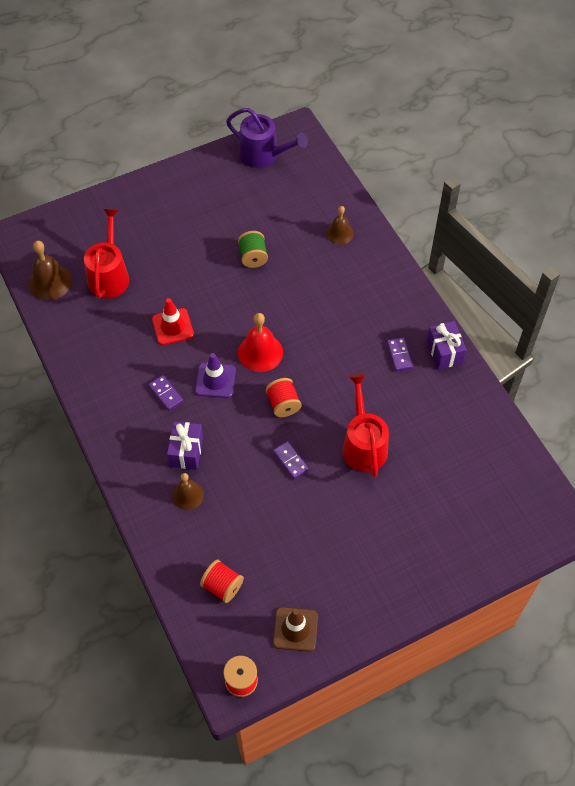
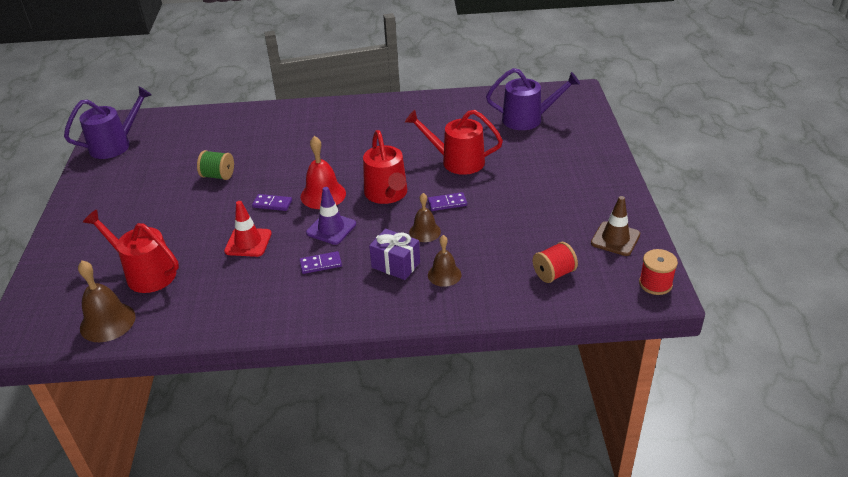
camera: 65 degrees left, 20 degrees down
(283, 404) = (387, 194): red spool -> red watering can
(339, 233) = (241, 125): brown bell -> brown bell (425, 231)
(399, 355) = (386, 124): purple domino -> purple domino (272, 204)
(444, 352) = (399, 104): purple gift -> none
(475, 487) = (527, 119): none -> purple watering can

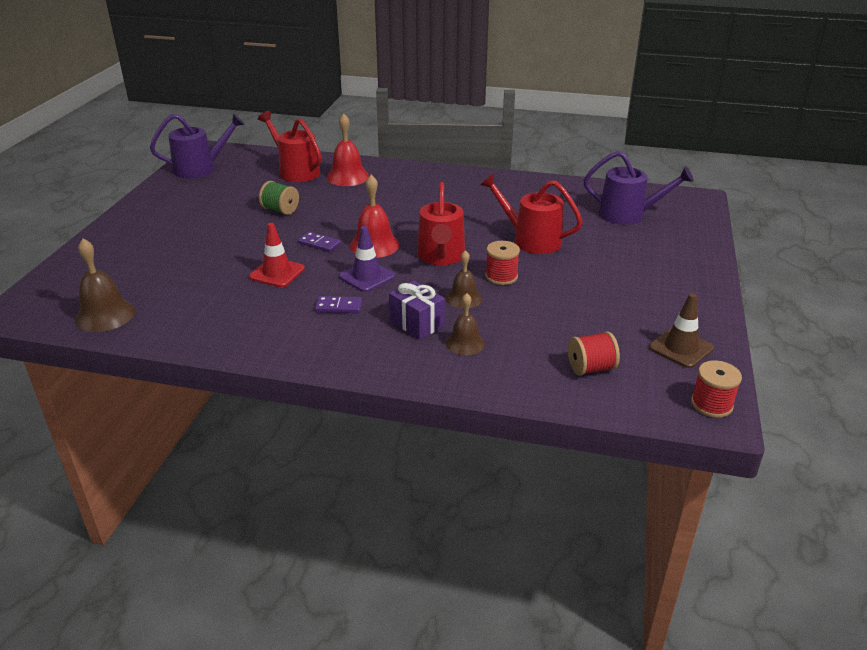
camera: 15 degrees right, 5 degrees down
(146, 273) = (165, 280): red watering can -> red watering can (296, 171)
(264, 127) = (347, 177): none -> red bell
(447, 203) = (501, 276): purple domino -> red spool

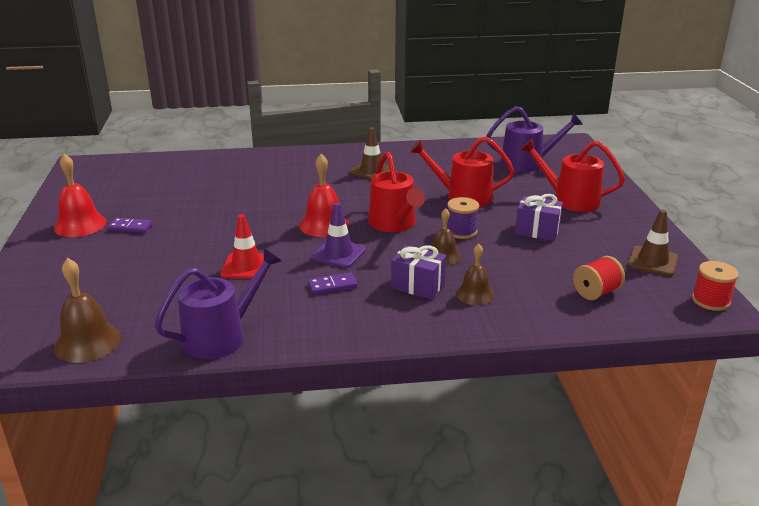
camera: 20 degrees left, 5 degrees down
(200, 169) = (87, 183): purple watering can -> purple watering can (221, 336)
(280, 210) = (205, 209): green spool -> none
(296, 171) = (193, 171): red watering can -> red watering can (570, 200)
(319, 244) = (269, 233): purple domino -> purple domino (130, 227)
(347, 177) = (250, 168): red bell -> red bell (80, 225)
(460, 197) = (371, 171): none -> brown traffic cone
(501, 276) = (461, 231): red spool -> purple spool
(580, 290) = (537, 231): none -> purple gift

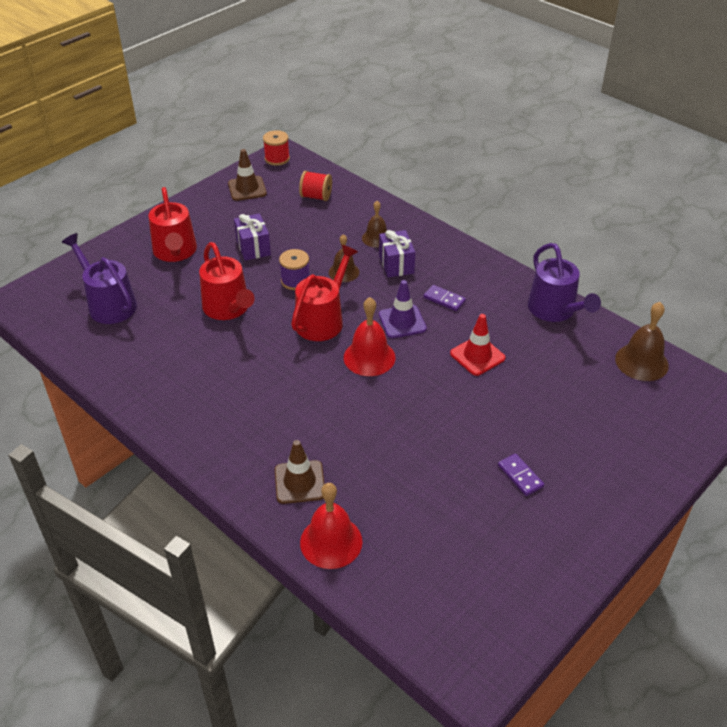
camera: 130 degrees left, 15 degrees up
(80, 225) = (562, 518): red bell -> red bell (331, 542)
(221, 336) = (555, 310): purple watering can -> purple watering can turned 120 degrees counterclockwise
(371, 171) = (228, 394): brown traffic cone -> brown traffic cone (299, 482)

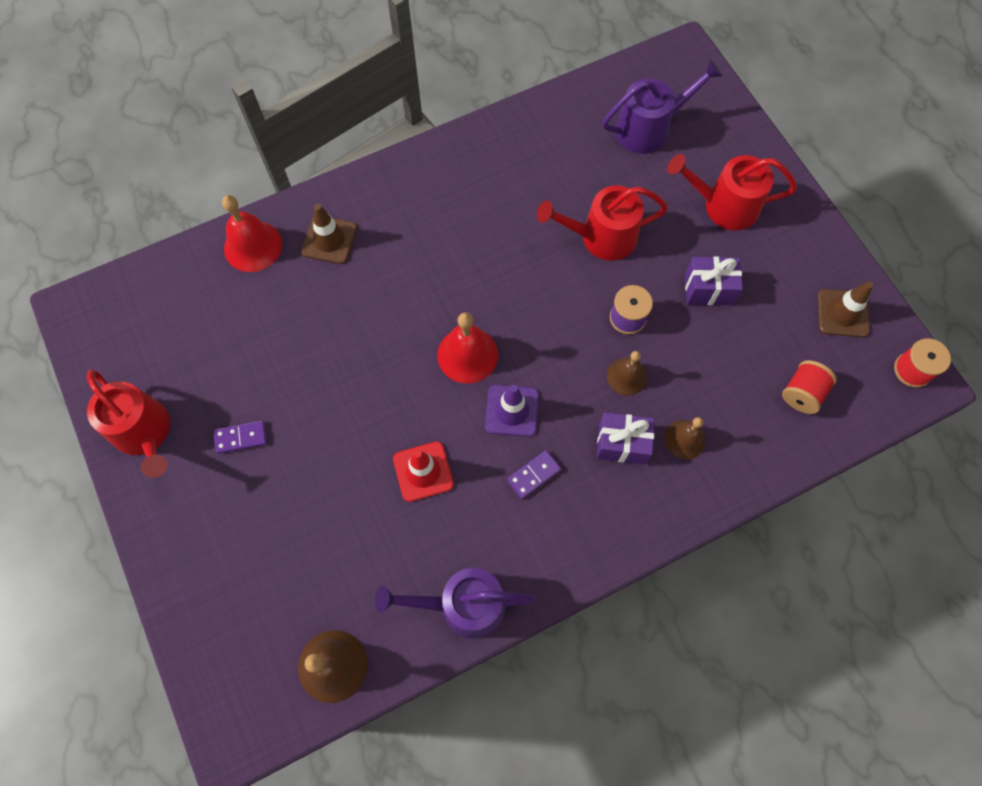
camera: 110 degrees right, 25 degrees up
(322, 320) = (547, 326): red watering can -> red watering can (144, 433)

